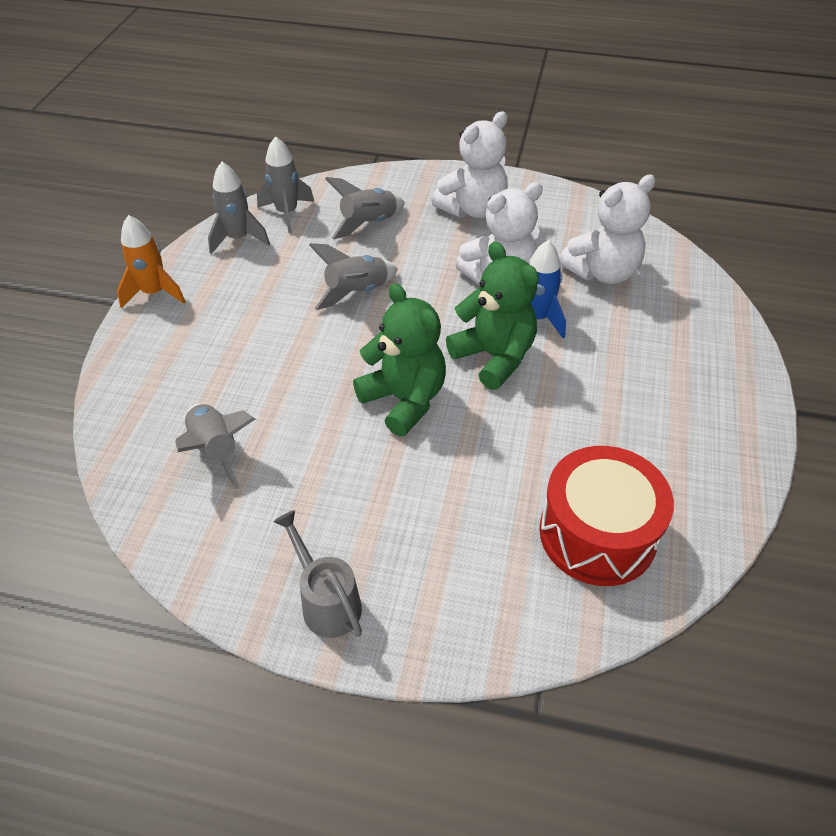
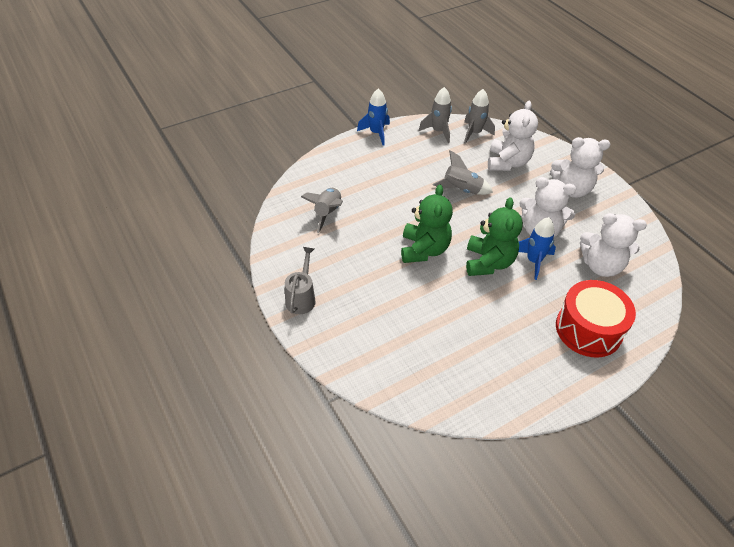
camera: 45 degrees right, 0 degrees up
(154, 293) = (376, 133): orange rocket -> blue rocket
(368, 224) = (507, 162): grey rocket -> white teddy bear
(597, 533) = (436, 366): red drum -> red drum (588, 329)

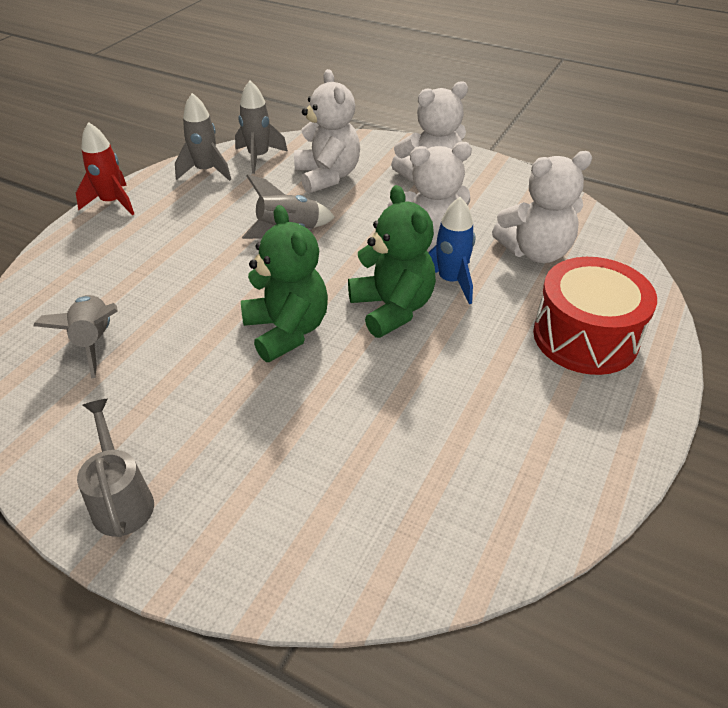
camera: 30 degrees left, 5 degrees down
(376, 133) = (112, 203): blue rocket -> red rocket

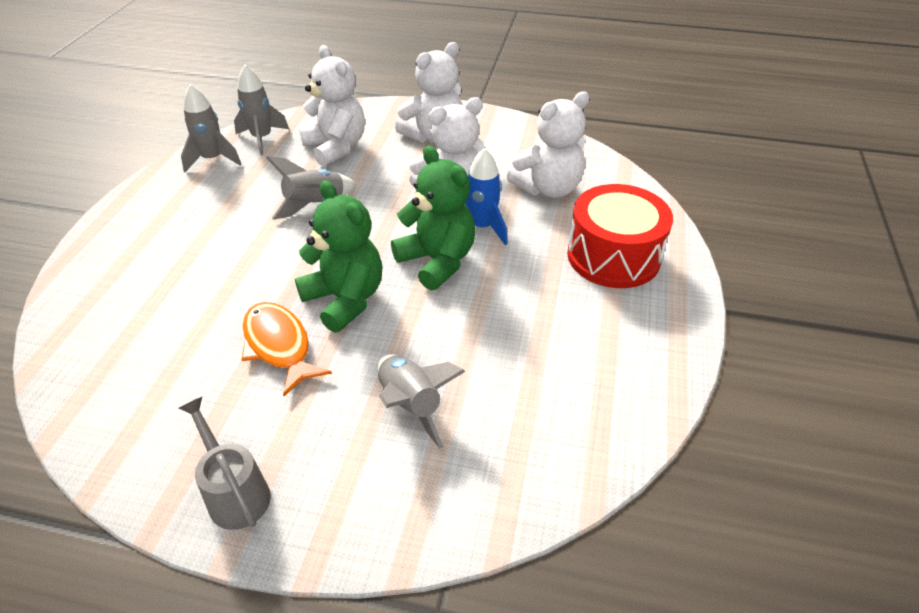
camera: 15 degrees left, 0 degrees up
(94, 341) = (153, 346): grey rocket -> grey rocket (411, 405)
(112, 203) = (124, 205): red rocket -> none
(208, 365) = (279, 346): none -> orange fish

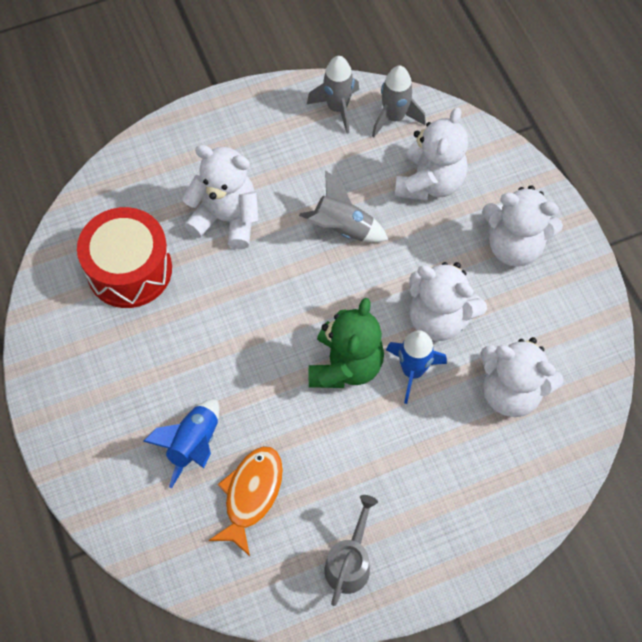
camera: 55 degrees right, 20 degrees up
(215, 265) = (226, 218): none -> white teddy bear
(235, 493) = (65, 392): grey watering can -> grey watering can (349, 563)
(279, 346) = (185, 324): orange fish -> orange fish (251, 494)
(345, 299) = (257, 332): green teddy bear -> none
(411, 405) = (194, 445): grey rocket -> blue rocket
(613, 256) = (455, 496): red drum -> red drum (129, 269)

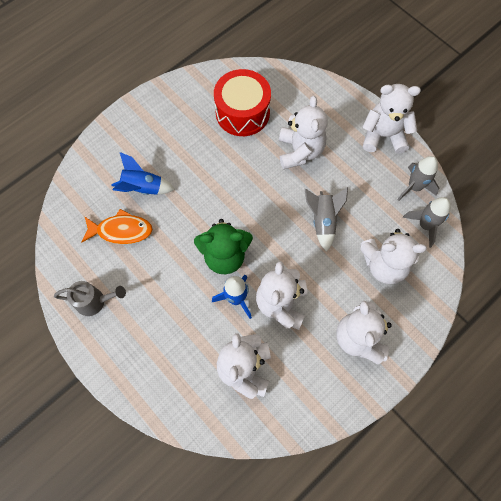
camera: 70 degrees right, 5 degrees up
(248, 113) = (383, 136): none -> white teddy bear

